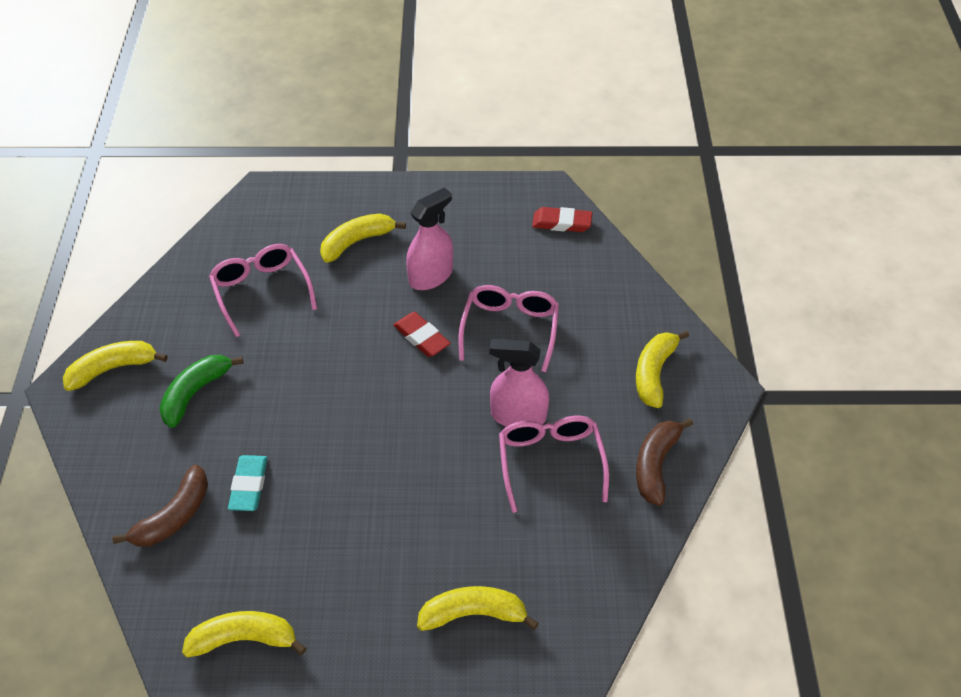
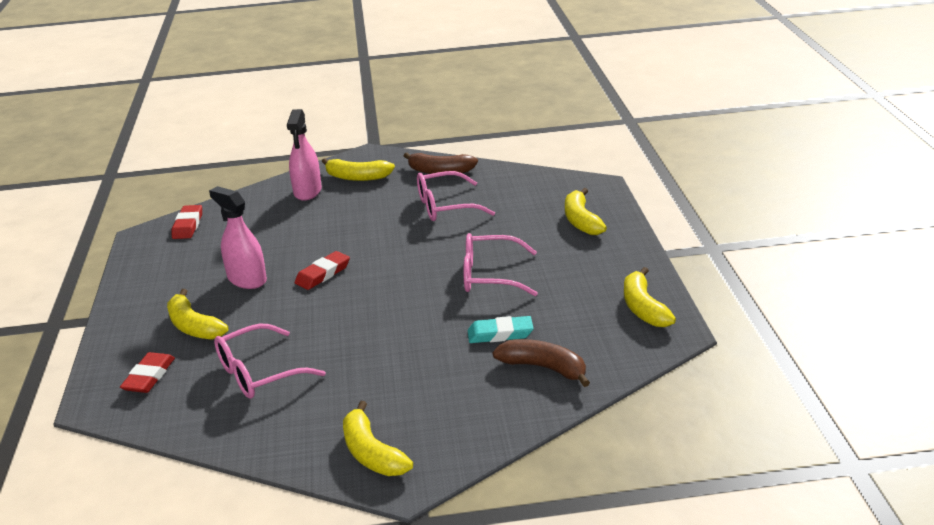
camera: 95 degrees left, 20 degrees down
(195, 393) = (399, 387): green banana -> none
(287, 219) = (149, 376): none -> red eraser
(510, 330) = (314, 235): pink glasses -> pink glasses (490, 276)
(518, 416) = (404, 223): pink spray bottle -> pink spray bottle (307, 191)

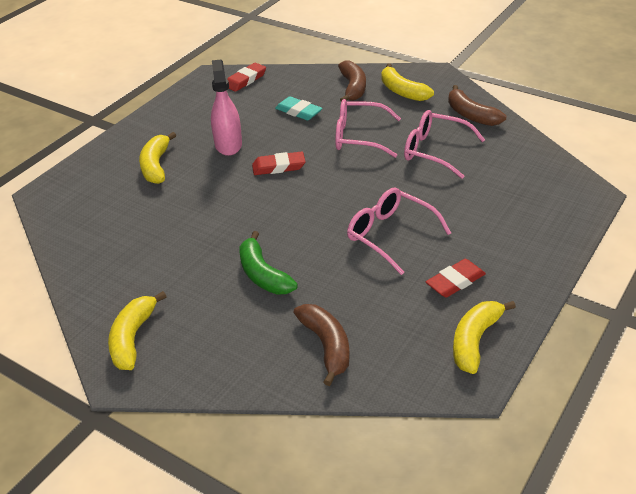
camera: 40 degrees right, 10 degrees up
(149, 376) = (90, 190): red eraser -> red eraser (455, 281)
(260, 373) = (148, 227): pink glasses -> pink glasses (359, 137)
(307, 191) = (353, 88): pink spray bottle -> brown banana
(423, 351) = (263, 274): none -> green banana
(500, 334) = (333, 293): turquoise eraser -> turquoise eraser (298, 111)
(581, 221) = (529, 222): yellow banana -> none

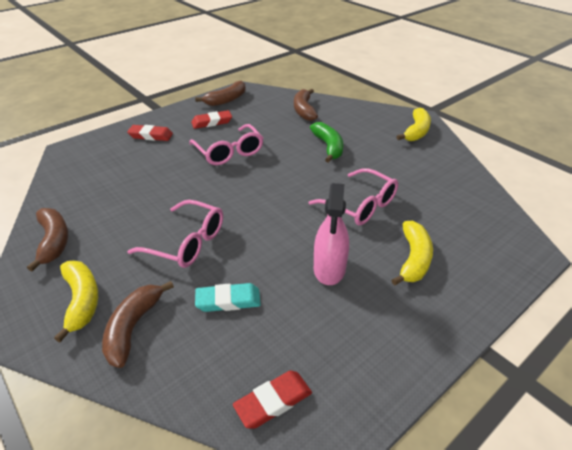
camera: 165 degrees left, 0 degrees up
(279, 167) = (285, 227): red eraser -> red eraser (151, 136)
(298, 111) = (228, 300): turquoise eraser -> turquoise eraser turned 60 degrees counterclockwise
(435, 151) = (133, 208): pink glasses -> pink glasses (360, 205)
(475, 341) = (226, 100): yellow banana -> brown banana

